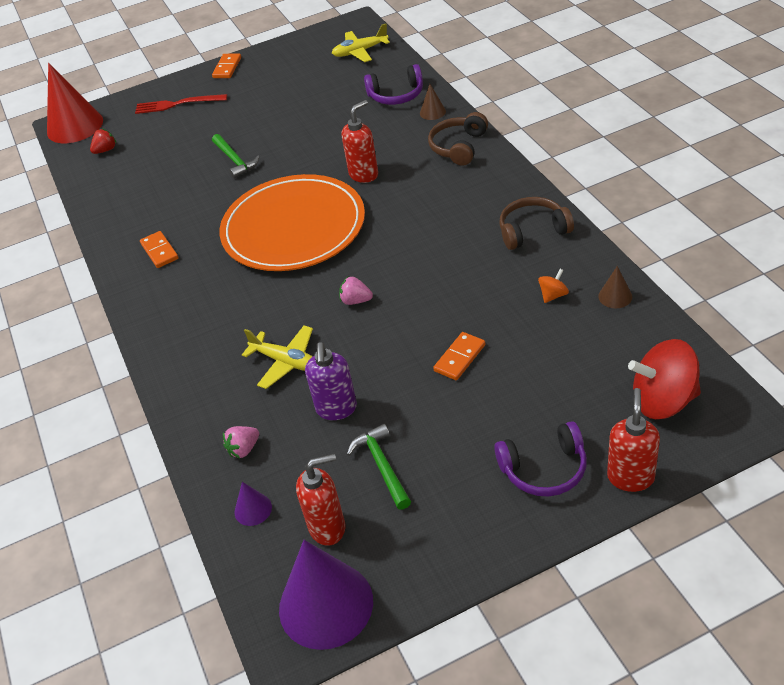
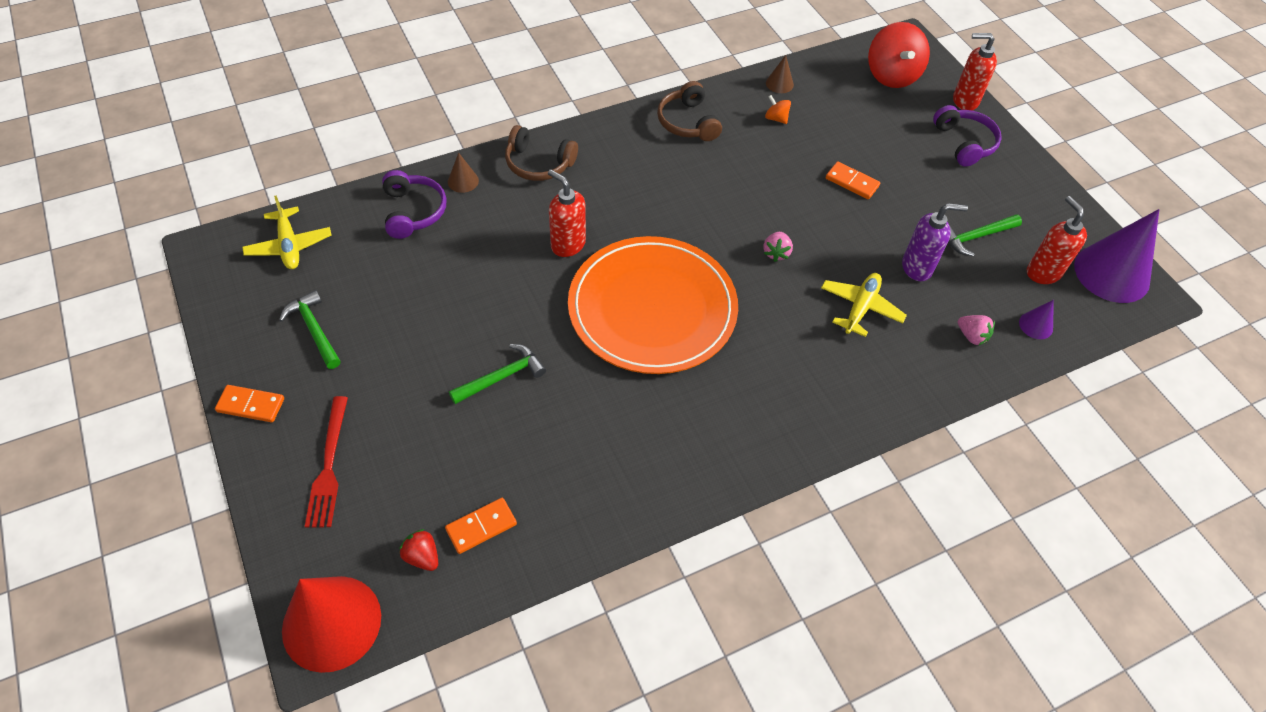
camera: 100 degrees left, 10 degrees up
(159, 251) = (676, 446): orange domino -> orange domino (481, 526)
(284, 77) = (314, 330): none -> green hammer

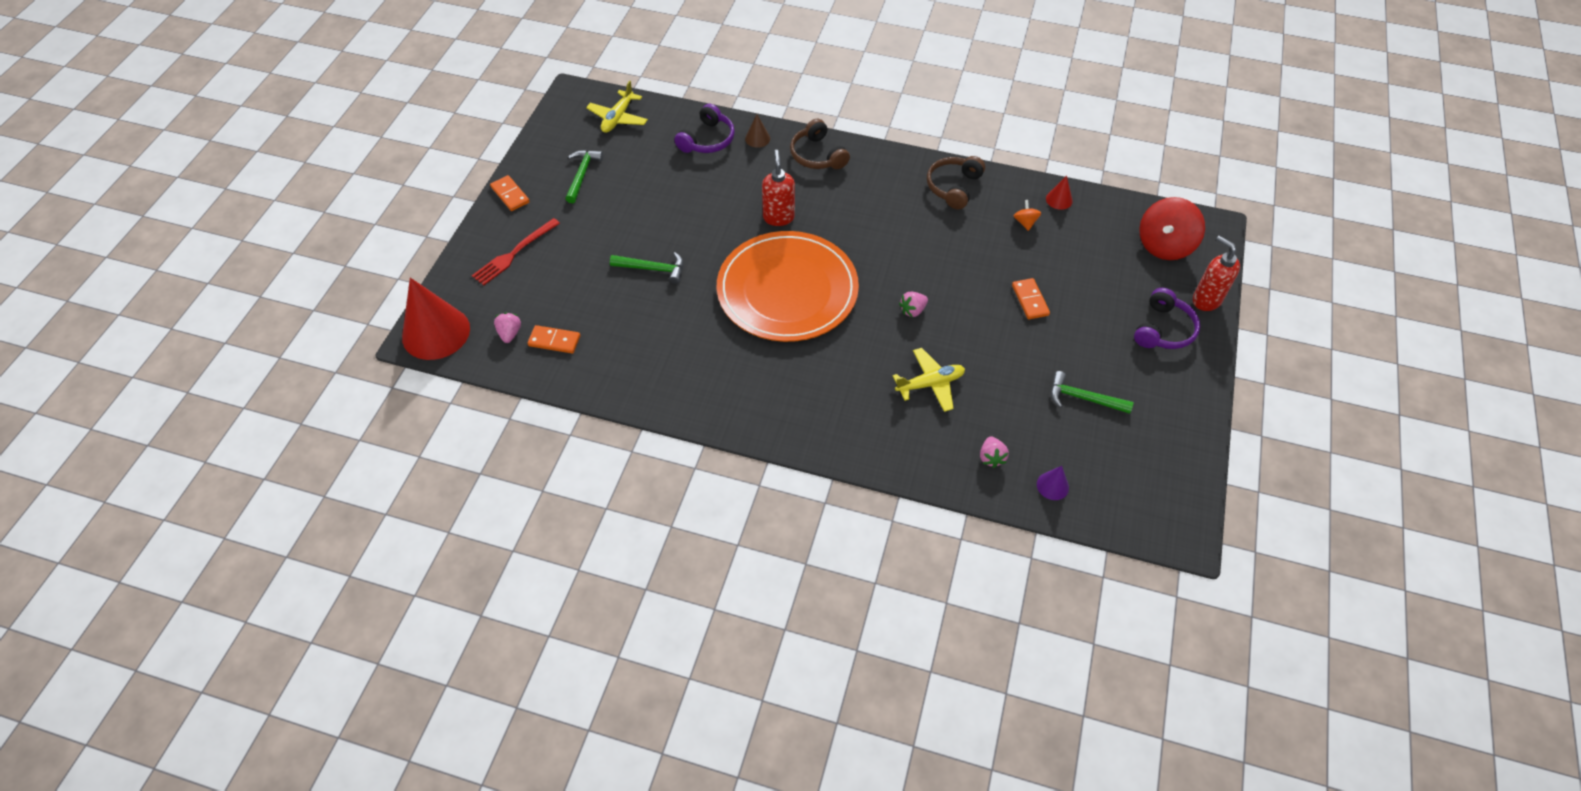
camera: 45 degrees right, 0 degrees up
(422, 556) = (510, 333): red strawberry -> pink strawberry
(779, 83) = (1059, 199): brown cone -> red cone
(917, 267) = (1007, 387): purple soap dispenser -> none
(1043, 272) = (1107, 457): red soap dispenser -> none
(1111, 273) = (1169, 497): purple cone -> none

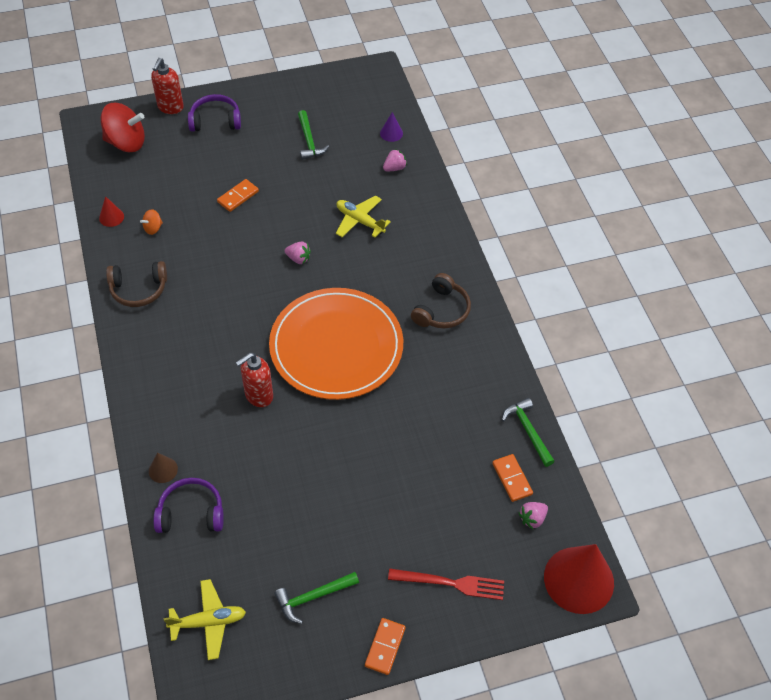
camera: 125 degrees left, 0 degrees up
(653, 269) = (385, 455): green hammer -> green hammer (528, 431)
(817, 155) = (157, 407): brown headphones -> brown headphones (441, 310)

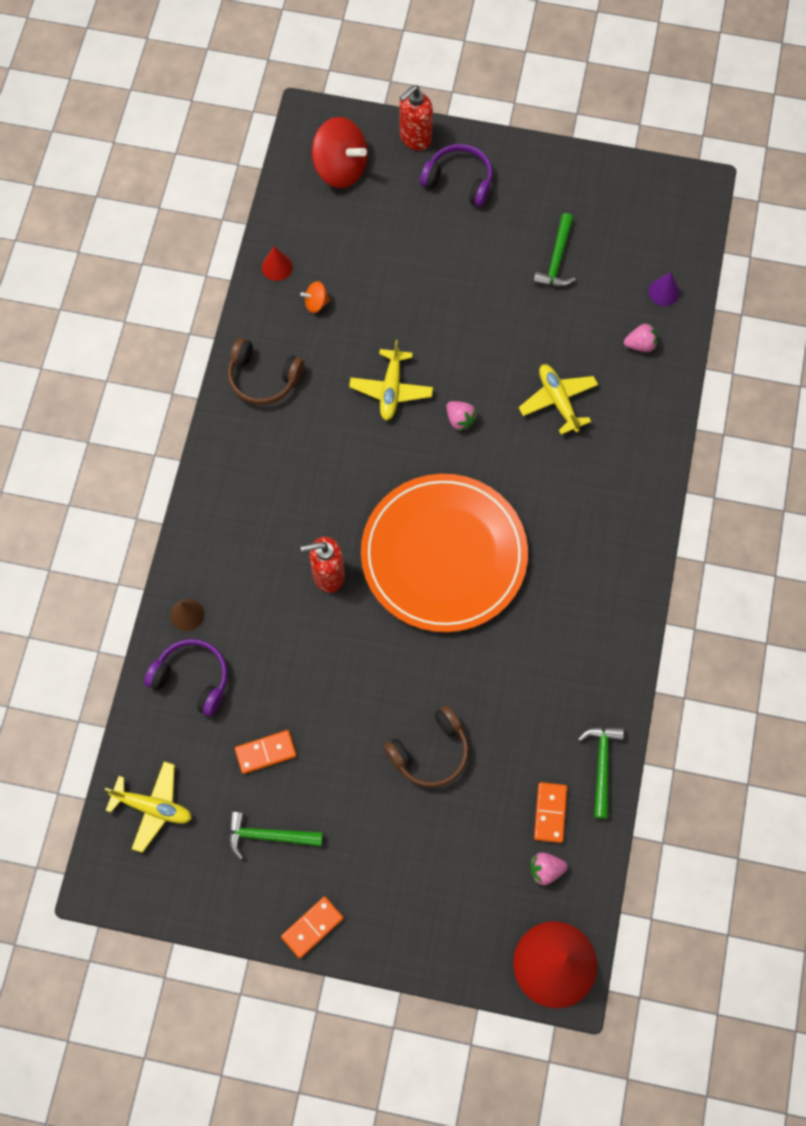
camera: 30 degrees right, 15 degrees up
(238, 197) = (432, 302): orange domino -> orange domino (265, 752)
(238, 259) = (391, 389): none -> yellow plane
(441, 310) = (589, 566): brown headphones -> brown headphones (430, 752)
(451, 583) = (417, 896): red fork -> none

